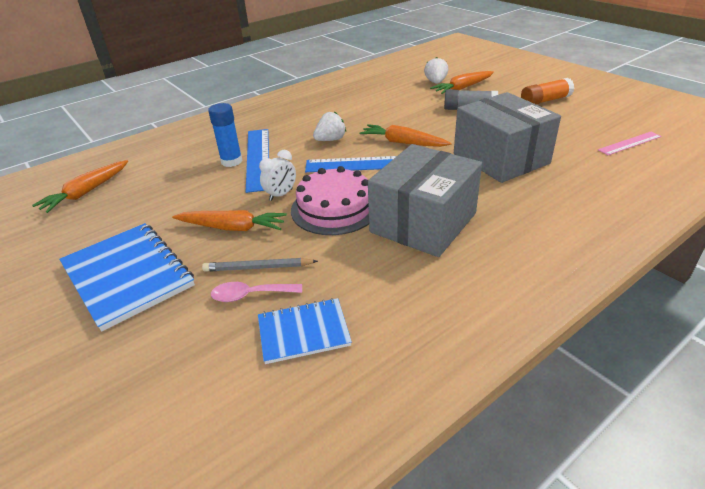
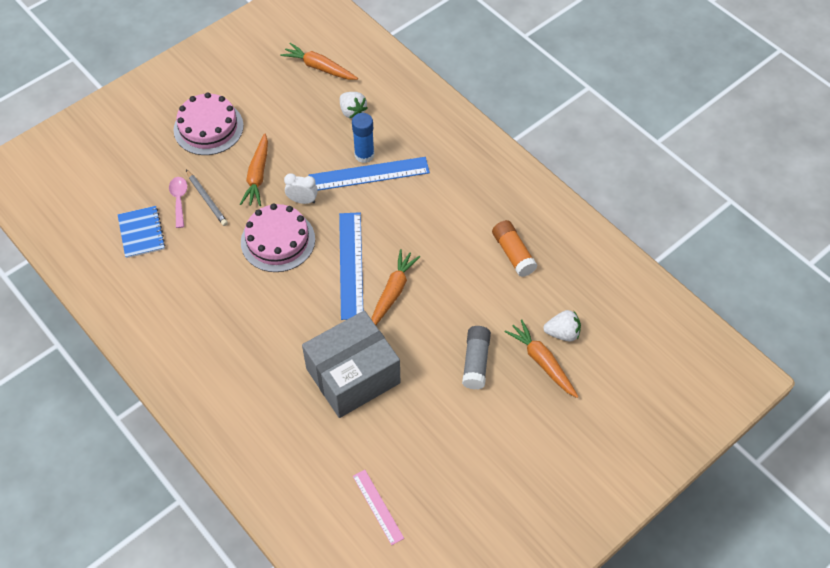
camera: 85 degrees right, 20 degrees up
(128, 275) = (208, 128): blue notebook -> pink cake
(258, 268) = (207, 199): grey pencil -> grey pencil turned 150 degrees clockwise
(281, 195) = (302, 200): white clock -> white clock turned 150 degrees clockwise
(330, 140) = (403, 229): white strawberry -> white strawberry (352, 112)
(423, 222) = (250, 303): grey box -> none
(545, 101) = (498, 449): orange glue stick -> orange glue stick (513, 254)

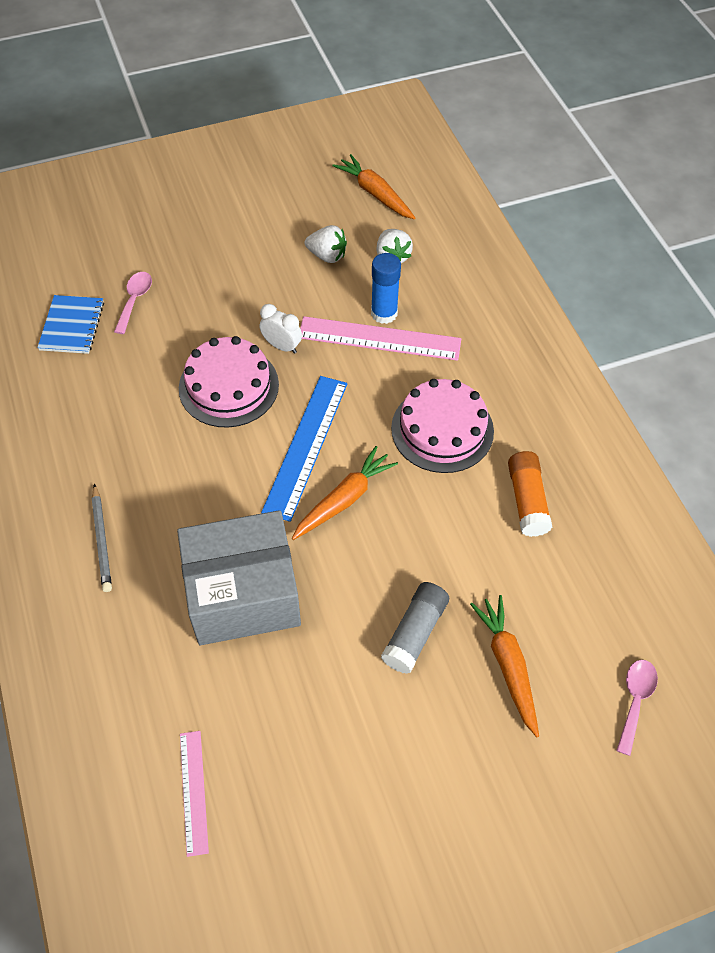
camera: 20 degrees right, 0 degrees up
(207, 199) = (167, 310): grey pencil -> grey pencil (102, 540)
(208, 128) = (210, 226): pink cake -> pink cake (442, 429)
(257, 176) = (241, 299): orange carrot -> none
(369, 174) = (379, 339): blue ruler -> pink ruler
(562, 333) = (553, 634): white strawberry -> white strawberry (327, 256)
(627, 356) = (635, 700): none -> pink spoon

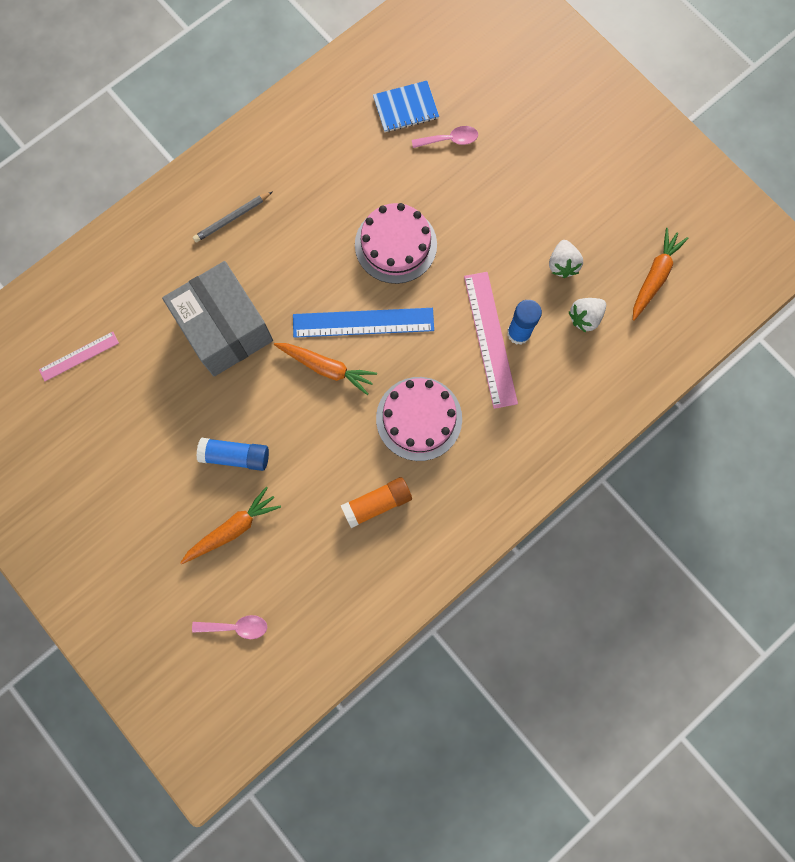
camera: 70 degrees right, 20 degrees up
(282, 346) = (450, 267): white clock -> none
(415, 633) = (235, 456): grey glue stick -> blue glue stick

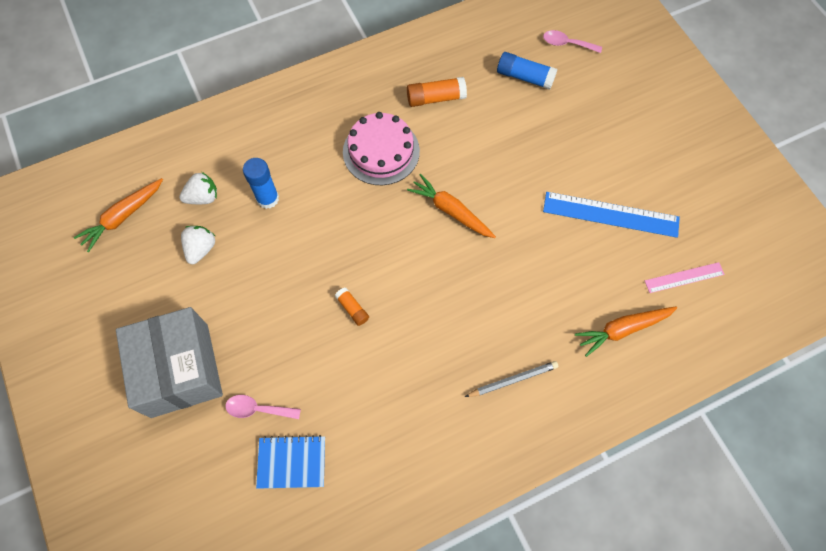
camera: 165 degrees left, 10 degrees down
(225, 328) = (539, 269): grey box -> grey box (179, 370)
(233, 529) = (558, 107): orange carrot -> orange carrot (622, 329)
(235, 456) = (547, 159): blue glue stick -> blue glue stick (525, 77)
(363, 323) = (406, 242): blue ruler -> blue ruler (610, 214)
(395, 244) = (352, 309): pink cake -> orange glue stick
(490, 339) = (295, 200): pink ruler -> none

